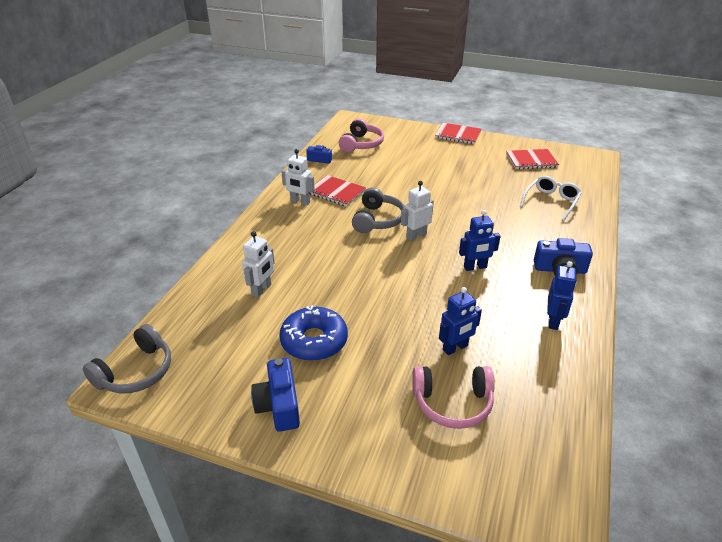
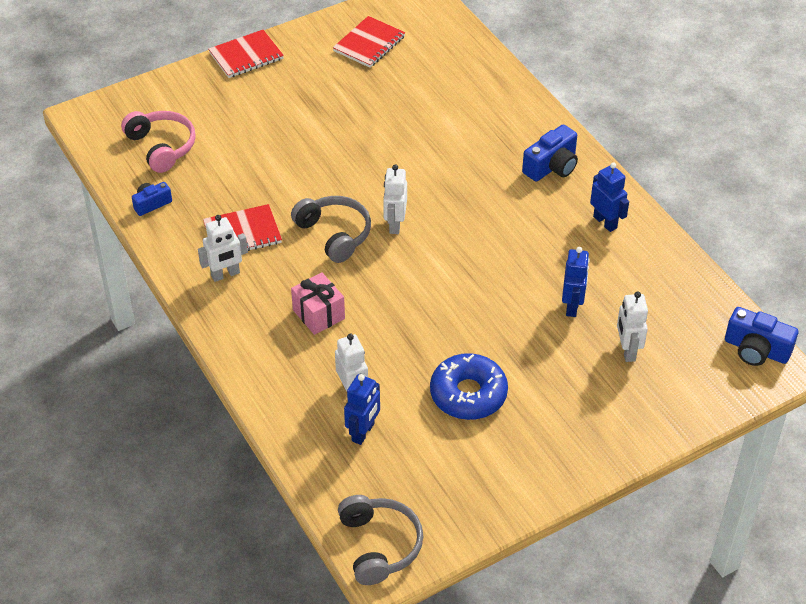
camera: 50 degrees left, 10 degrees up
(279, 405) = (523, 462): blue camera -> blue camera (756, 350)
(309, 245) = (319, 314): none -> pink gift
(452, 403) = (627, 350): pink headphones -> white robot
(475, 267) = (487, 218): blue robot -> blue robot (363, 432)
(551, 202) = (453, 89): white glasses -> none

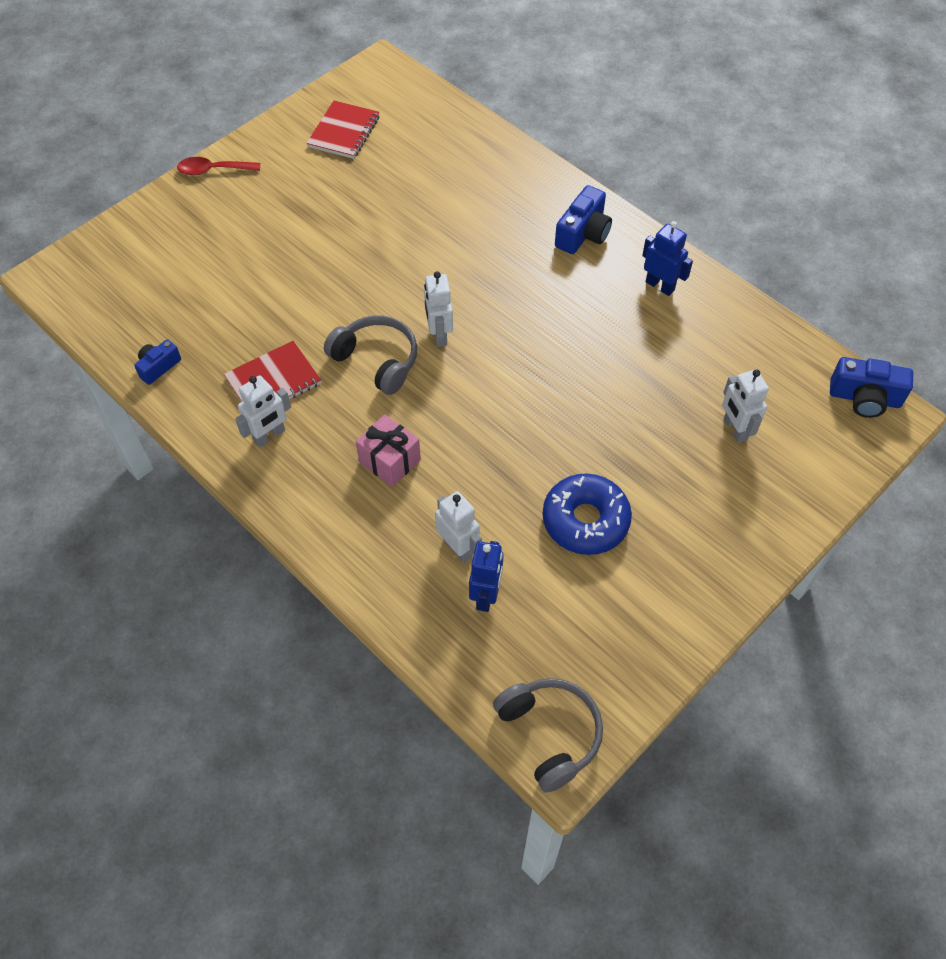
camera: 15 degrees left, 10 degrees up
(162, 147) = (150, 295): pink headphones -> none
(246, 56) = (213, 170): red notebook -> red spoon
(572, 306) = (660, 390): blue robot -> none

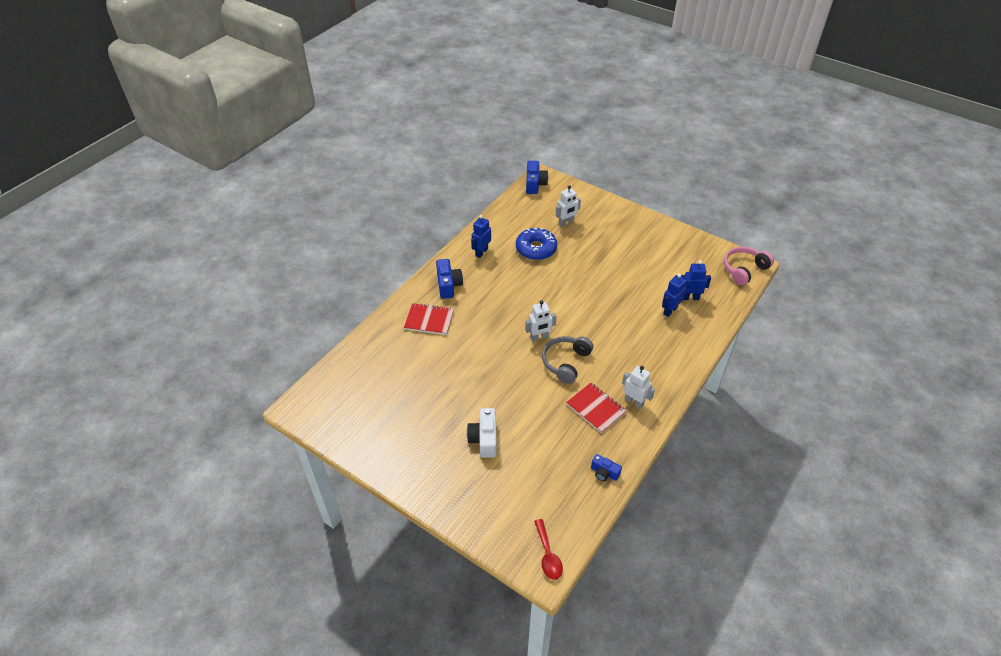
camera: 100 degrees left, 10 degrees down
(213, 170) = (419, 489): red spoon -> red spoon (548, 555)
(266, 242) = (484, 439): none -> white camera
(344, 132) = (370, 416): red notebook -> red notebook (429, 320)
(390, 461) = (630, 345): pink gift -> none
(458, 548) = (670, 310): white robot -> blue robot
(550, 734) = (744, 269): grey headphones -> pink headphones
(583, 234) = (448, 285): blue camera -> blue camera turned 60 degrees clockwise
(585, 520) = (636, 268): blue donut -> blue donut (536, 249)

